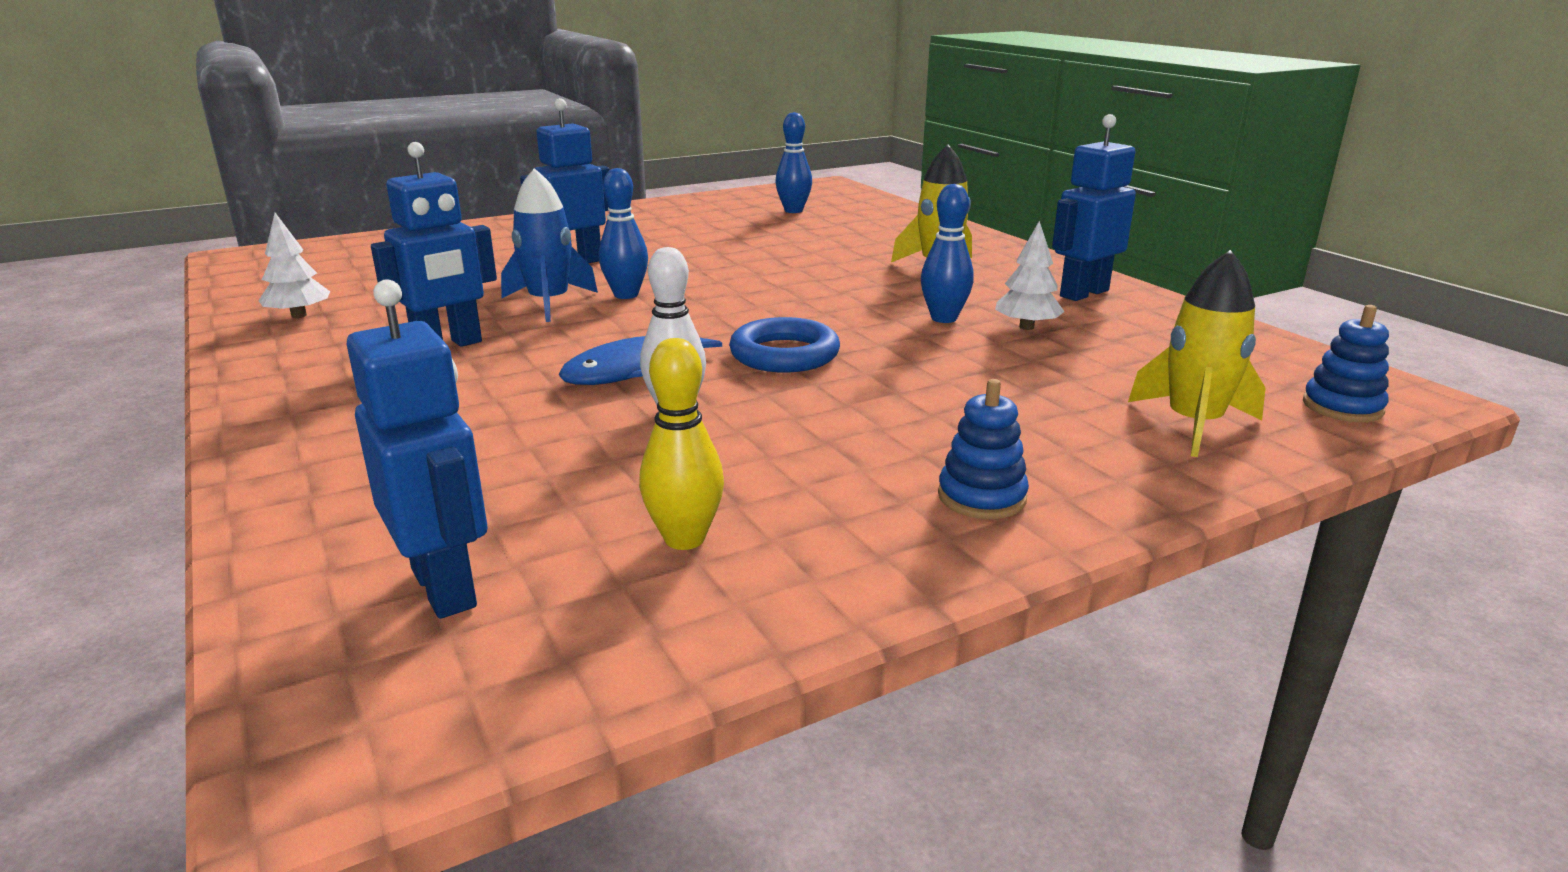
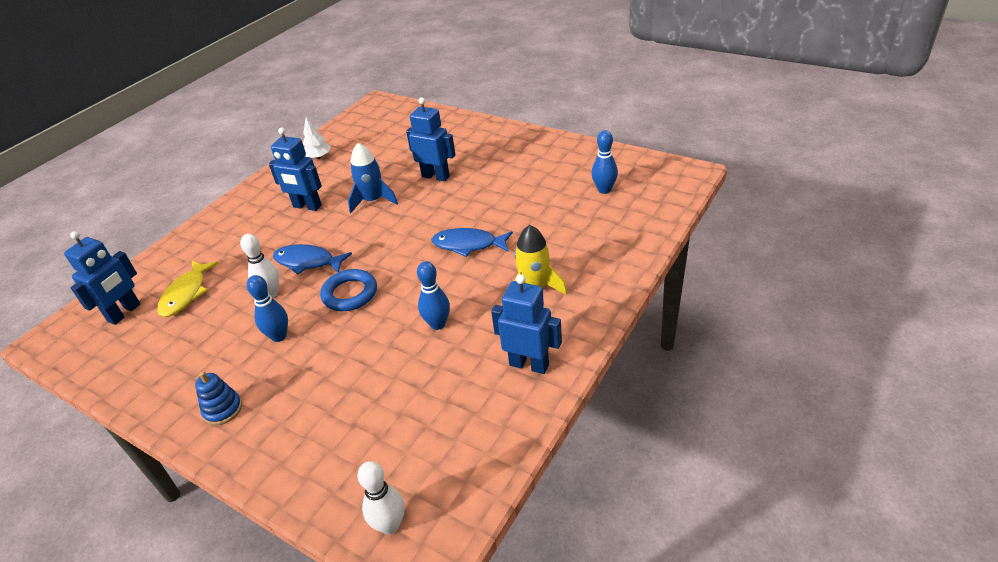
camera: 65 degrees right, 15 degrees up
(517, 494) = (186, 294): none -> yellow fish
(626, 295) = (399, 213): blue bowling pin -> blue bowling pin (279, 336)
(684, 539) = (166, 346): yellow bowling pin -> none
(788, 276) = (468, 245): none -> blue fish
(1026, 327) = (445, 359): white tree -> none
(1193, 424) = (332, 462): yellow rocket -> none
(1342, 407) = (390, 525): blue stacking toy -> white bowling pin

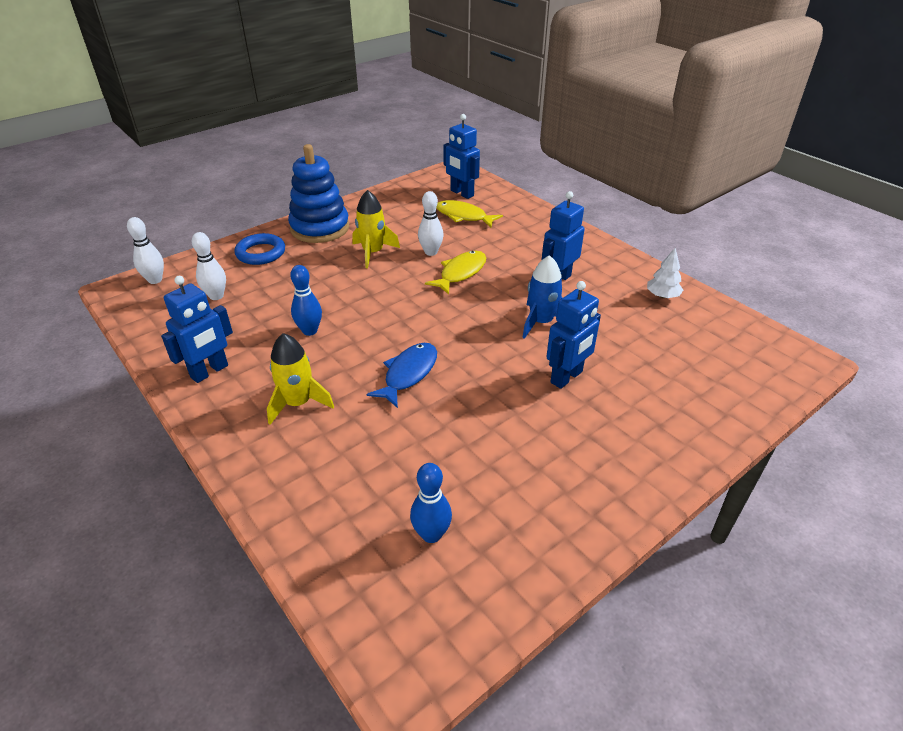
camera: 105 degrees right, 0 degrees up
(223, 409) = (320, 228): blue stacking toy -> blue stacking toy, size x2.14
(279, 336) = (373, 253): blue bowling pin -> yellow rocket
(308, 262) = (460, 273): blue fish -> yellow fish
(350, 294) = (394, 290): blue ring -> blue ring (261, 253)
(405, 432) = (216, 296): none -> white bowling pin

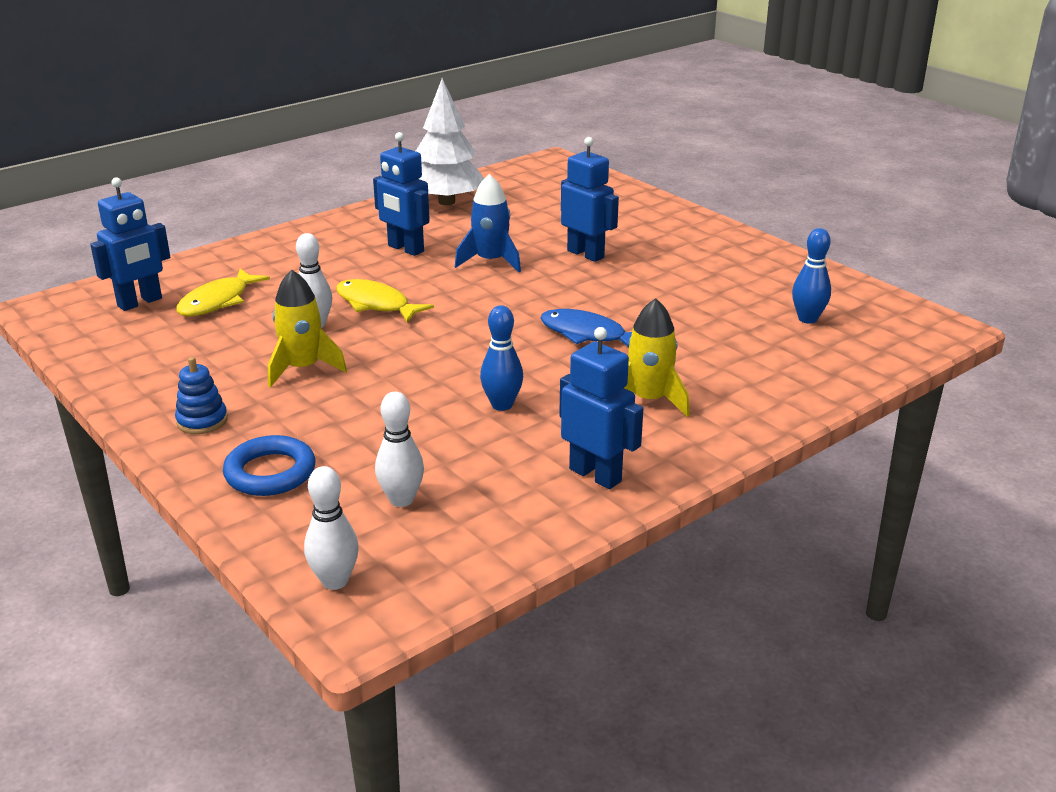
camera: 90 degrees left, 10 degrees down
(320, 228) = (202, 421): blue stacking toy -> blue stacking toy, size x0.47
(662, 296) = (447, 202): white tree -> white tree, size x1.99

